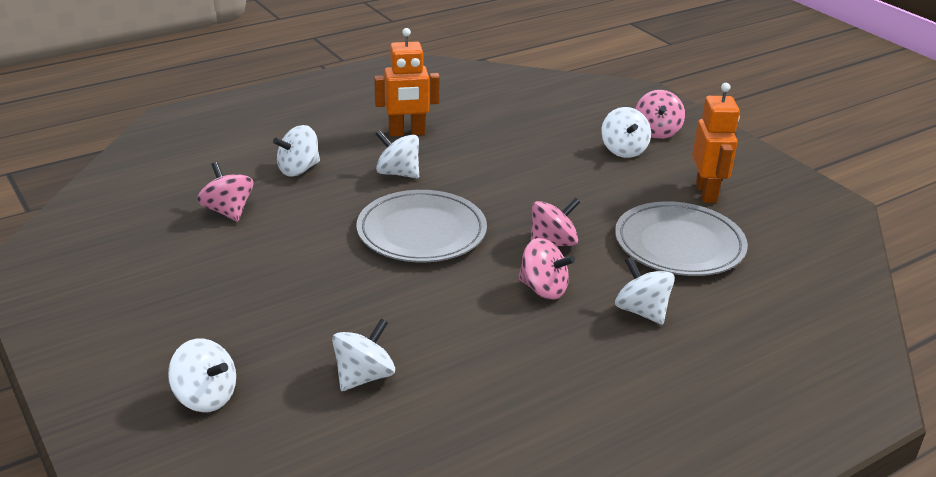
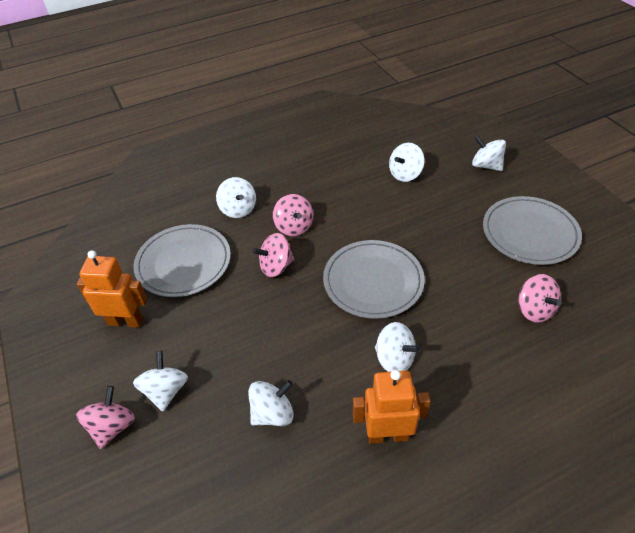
camera: 170 degrees left, 15 degrees up
(187, 288) = (529, 233): none -> grey plate
(298, 169) = (490, 368): white spinning top -> white spinning top (273, 413)
(543, 289) = (294, 227): pink spinning top -> pink spinning top turned 150 degrees counterclockwise
(706, 193) = (126, 321): orange robot -> orange robot turned 90 degrees clockwise

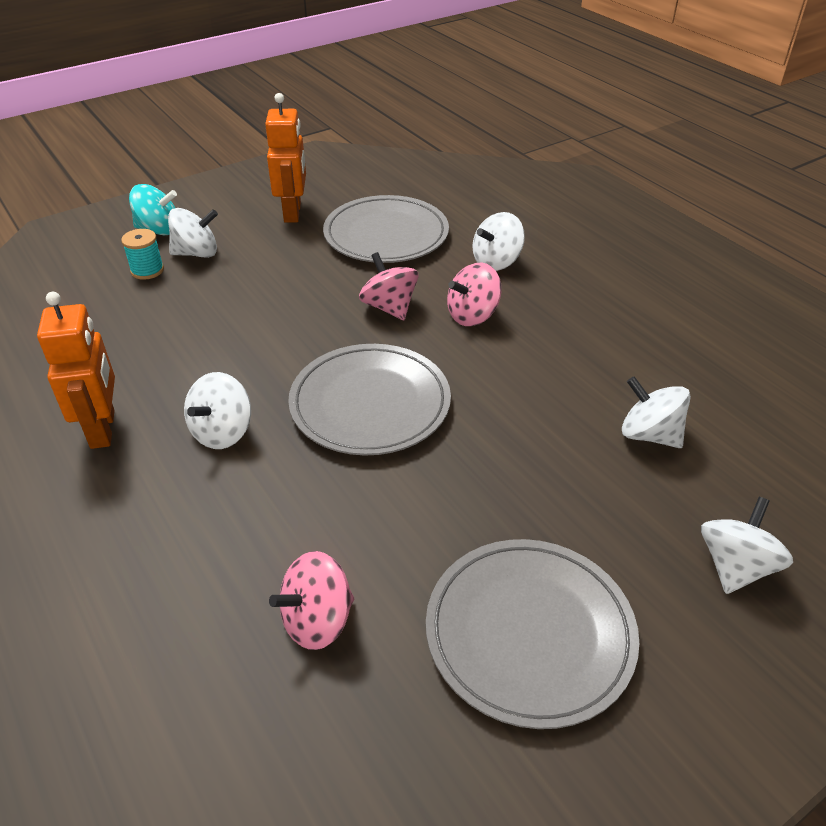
camera: 80 degrees right, 5 degrees down
(112, 427) = (159, 230): pink spinning top -> turquoise spinning top
(181, 429) = (147, 270): none -> turquoise spool
(273, 413) = (154, 330): white spinning top -> none

